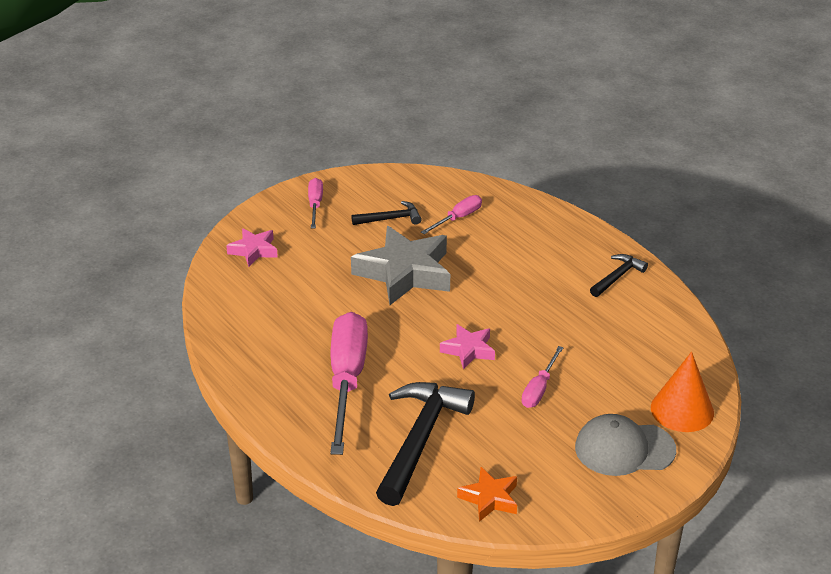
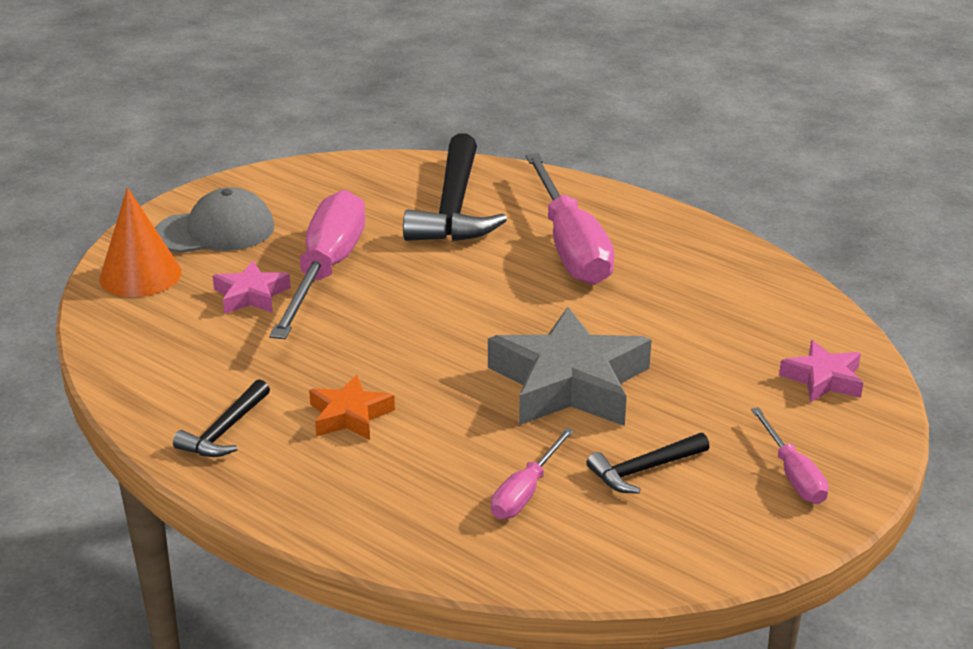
camera: 165 degrees right, 5 degrees down
(468, 350) = (431, 298): pink star -> pink star (251, 295)
(489, 498) = (360, 175): orange star -> orange star (350, 415)
(539, 389) = (326, 271): pink screwdriver -> pink screwdriver, size x2.08

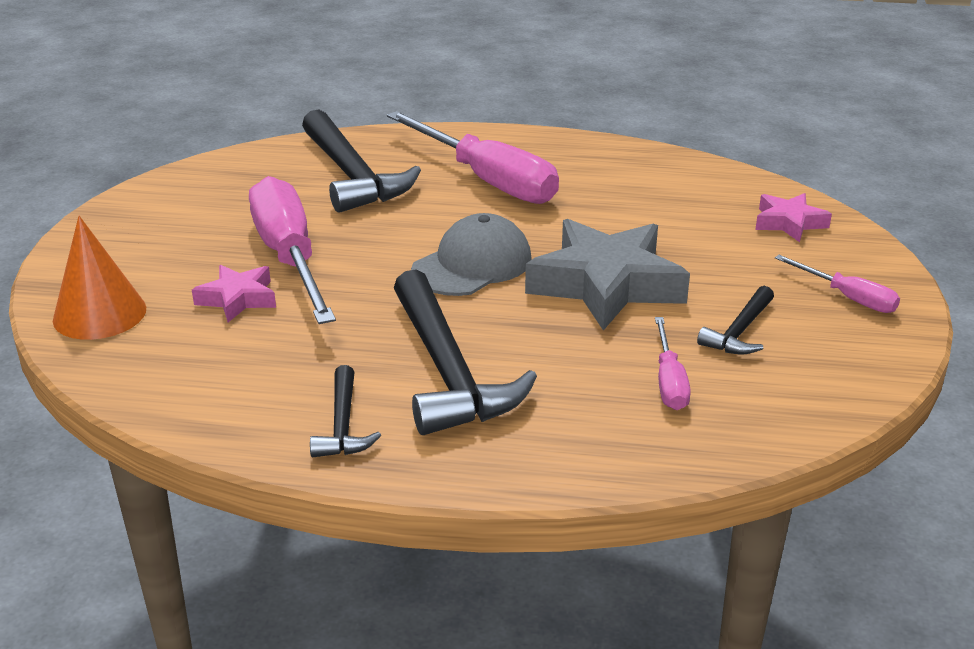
camera: 30 degrees left, 0 degrees up
(215, 231) = (138, 253): grey cap -> grey cap (472, 264)
(350, 415) = (448, 371): orange star -> black hammer

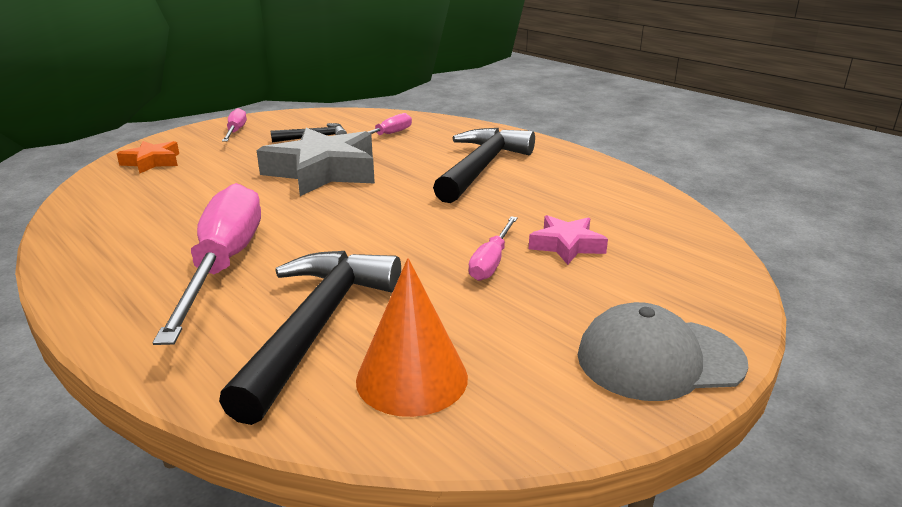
camera: 140 degrees left, 5 degrees down
(99, 314) = (693, 274): orange cone -> orange cone (412, 378)
(290, 258) = (491, 262): pink screwdriver -> pink screwdriver, size x0.48
(343, 425) = (566, 166): black hammer -> none
(472, 264) = (372, 208): grey cap -> grey cap (659, 359)
(789, 223) = (152, 162): pink star -> orange star

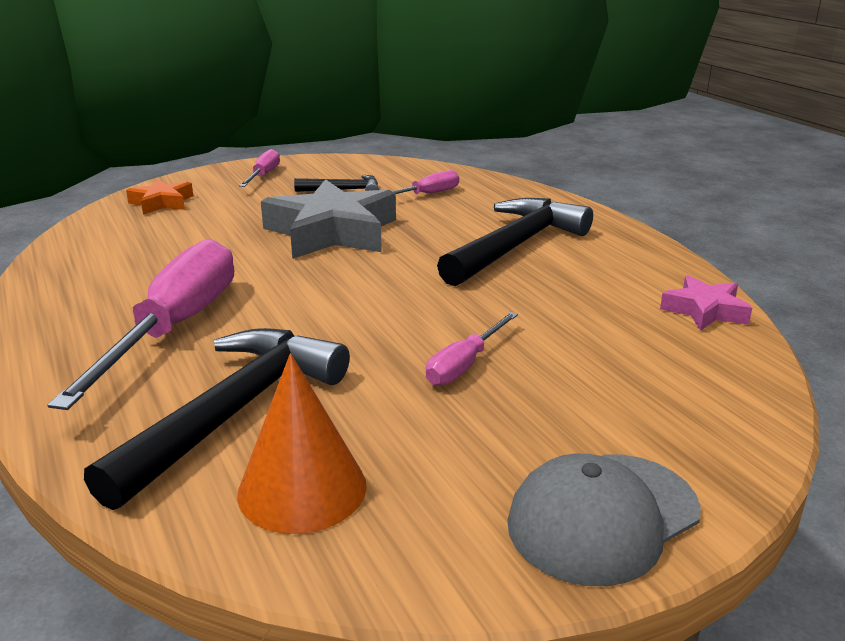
camera: 15 degrees right, 0 degrees up
(566, 245) = (566, 356): pink star -> pink star (705, 310)
(659, 359) = (603, 517): grey cap -> grey cap turned 45 degrees counterclockwise

